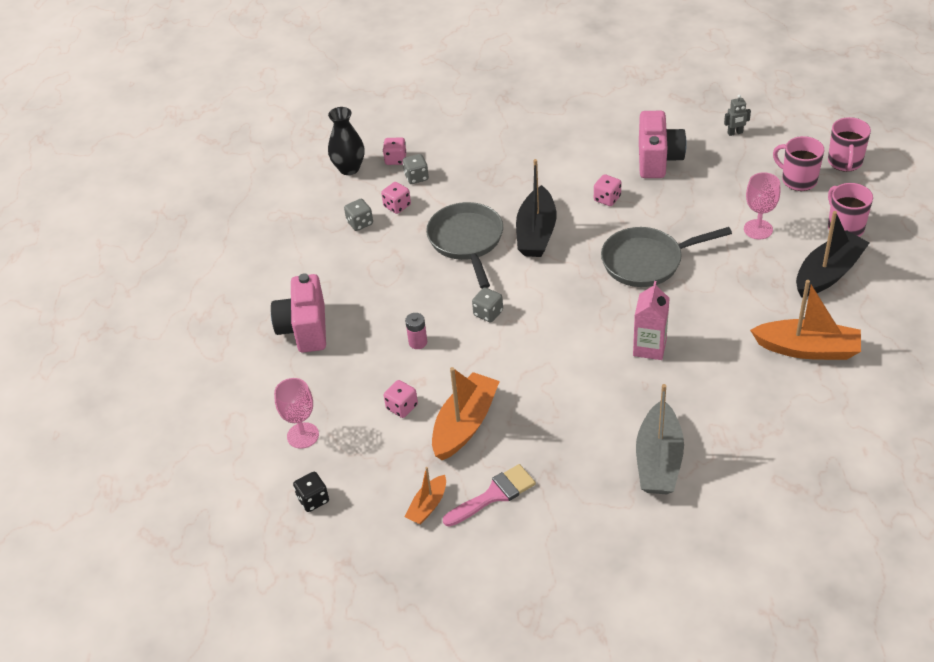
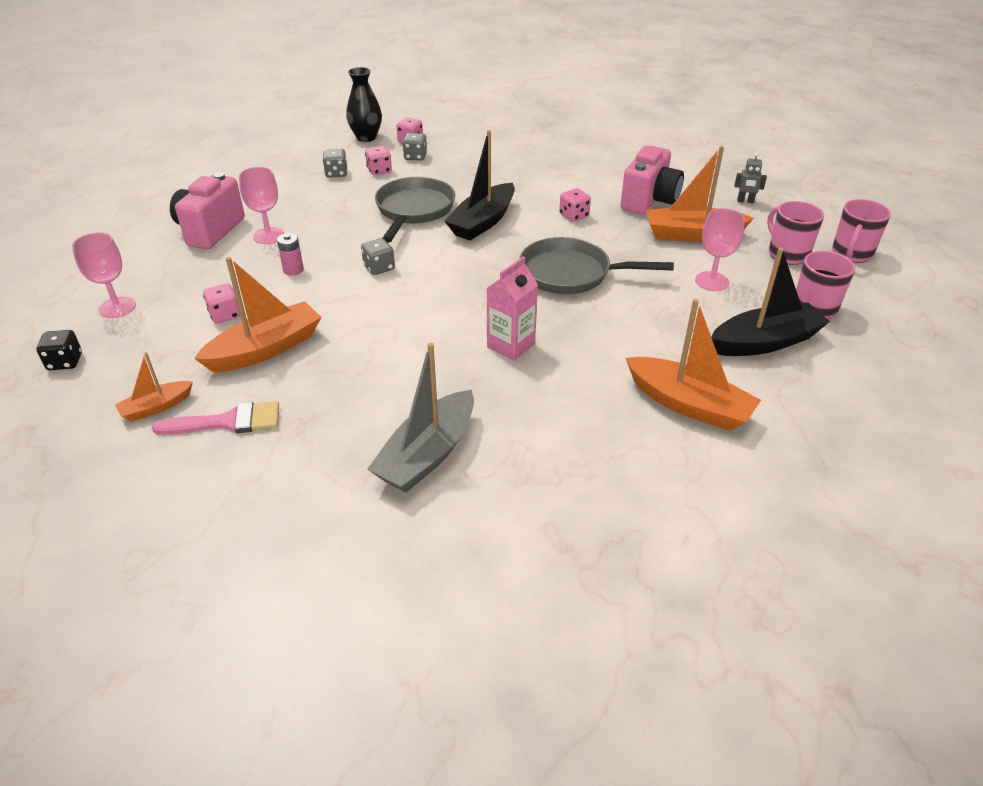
camera: 20 degrees right, 5 degrees down
(363, 315) = (268, 236): none -> pink goblet
(715, 185) = (692, 234): none -> orange boat

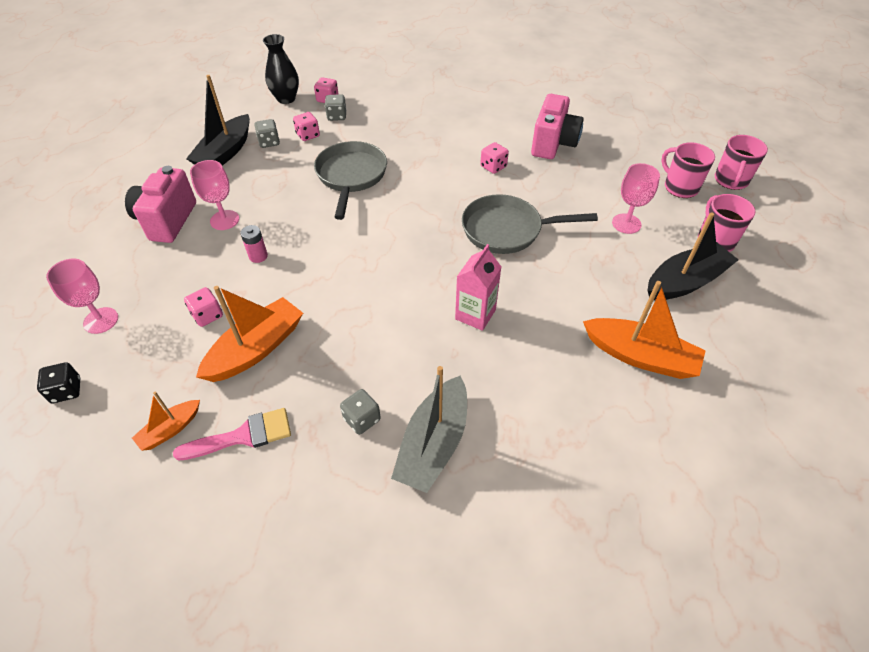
camera: 10 degrees left, 10 degrees up
(379, 268) = (336, 244): grey dice -> grey dice (362, 419)
(483, 222) = (416, 182): black boat -> black boat (225, 153)
(692, 234) = (598, 176): orange boat -> none
(745, 201) = (632, 135): grey robot -> none

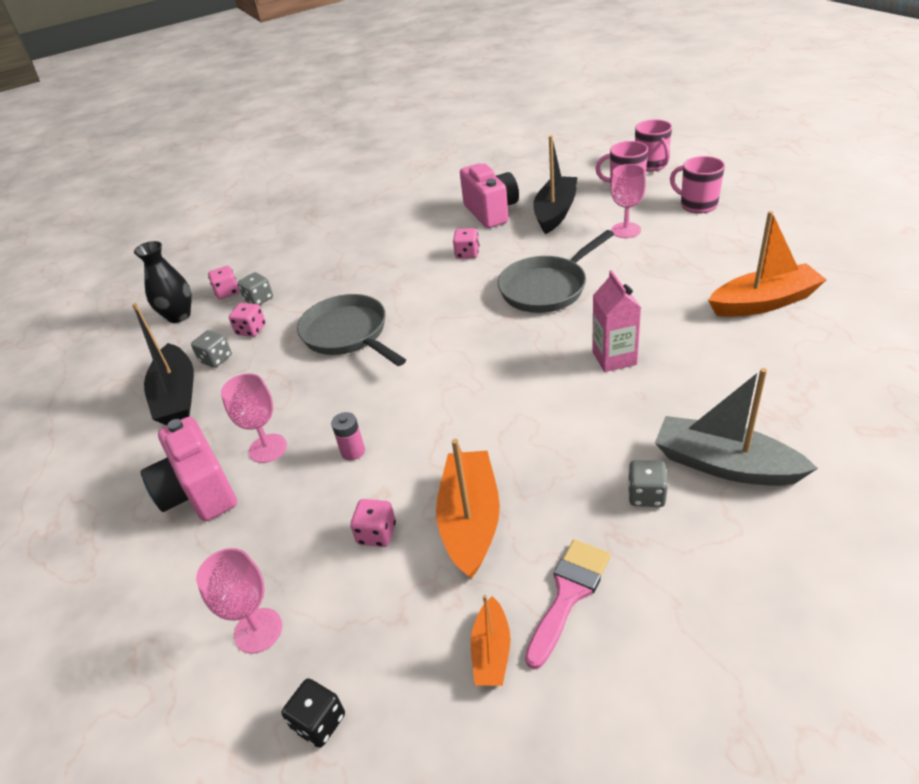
camera: 35 degrees left, 10 degrees down
(433, 443) = (724, 465): grey boat -> grey boat turned 135 degrees clockwise
(685, 282) = (719, 240): black boat -> black boat (555, 212)

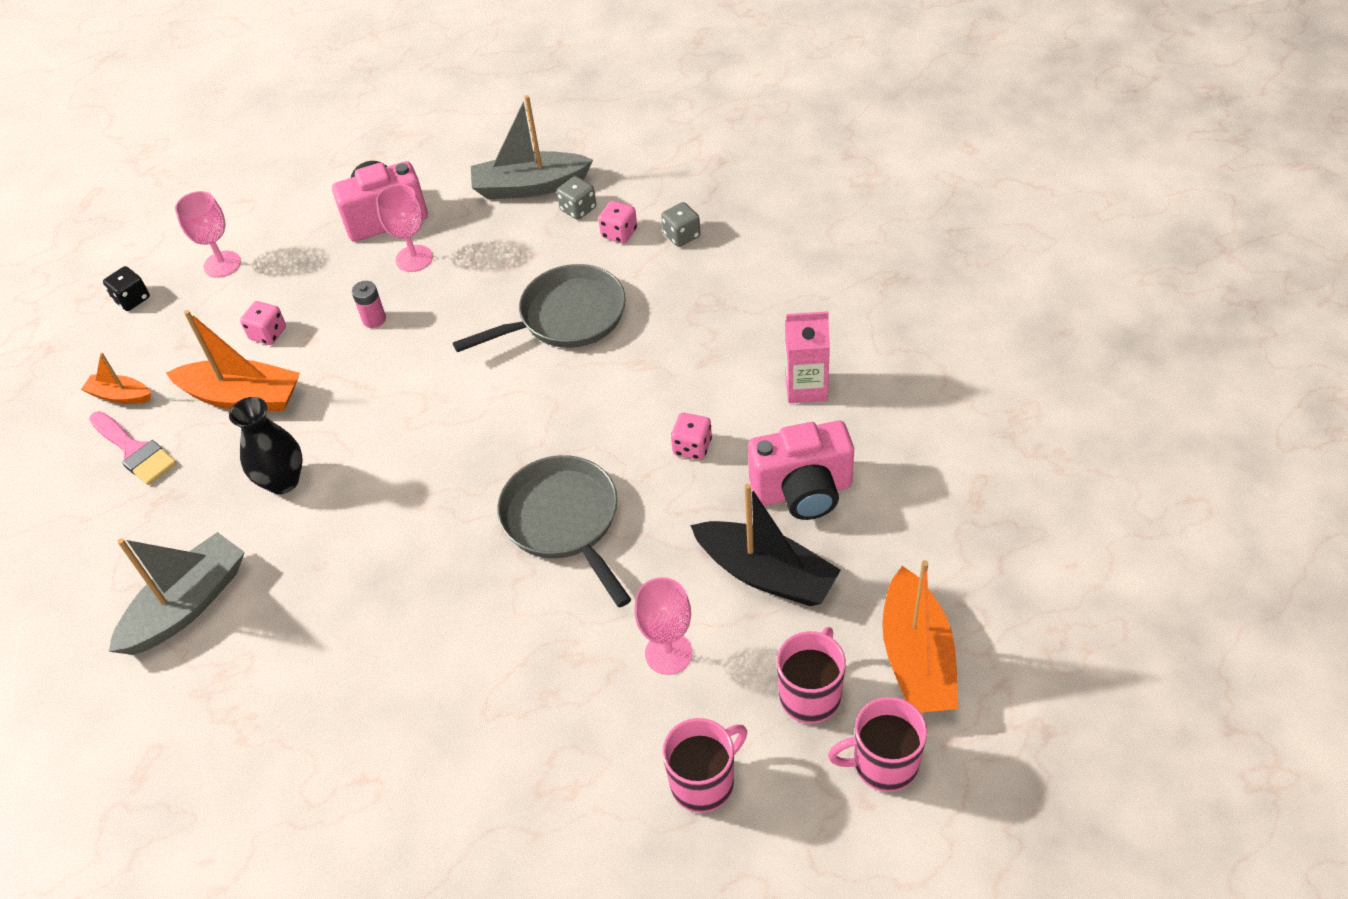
camera: 100 degrees right, 10 degrees up
(177, 396) = (530, 186): black boat -> grey boat
(179, 316) = (681, 170): black vase -> black vase (283, 481)
(227, 292) = (712, 206): pink dice -> none
(614, 358) = (390, 557): pink carton -> pink carton (806, 387)
(646, 495) = (192, 530): grey dice -> none
(764, 302) = (407, 758): orange boat -> orange boat (916, 657)

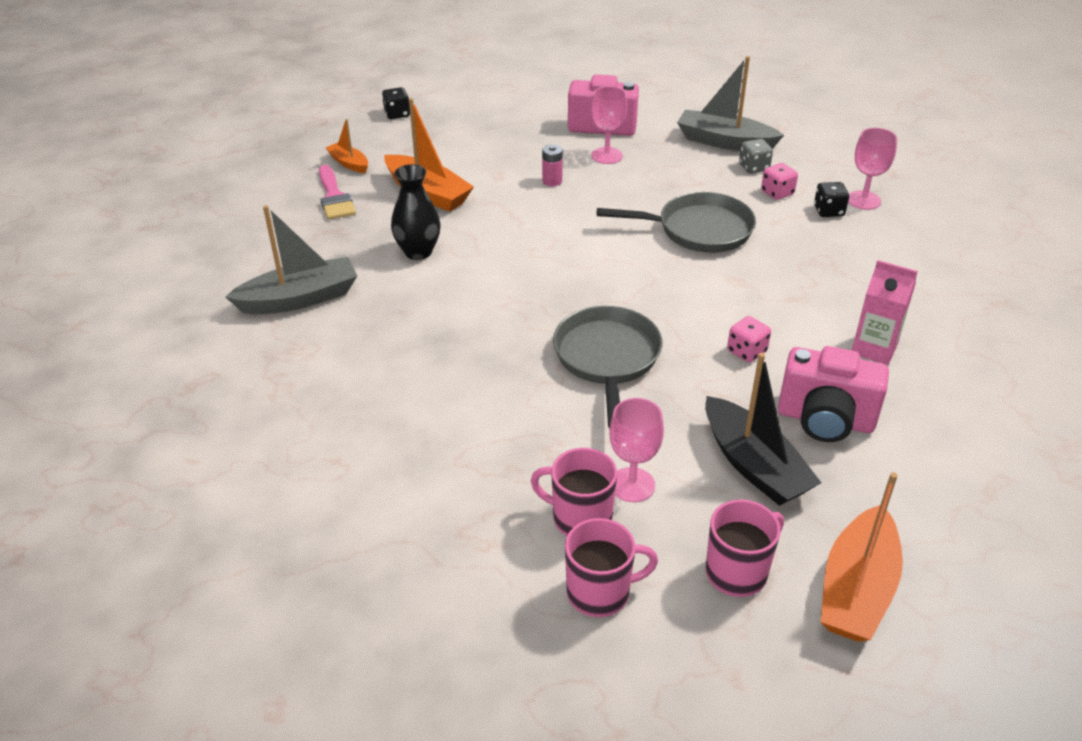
camera: 25 degrees right, 10 degrees down
(222, 264) = (470, 115): pink goblet -> pink goblet (863, 200)
(268, 333) = (472, 163): pink dice -> none
(682, 235) = (828, 211): grey dice -> black dice
(883, 764) = (773, 658): pink mug -> pink mug (580, 518)

